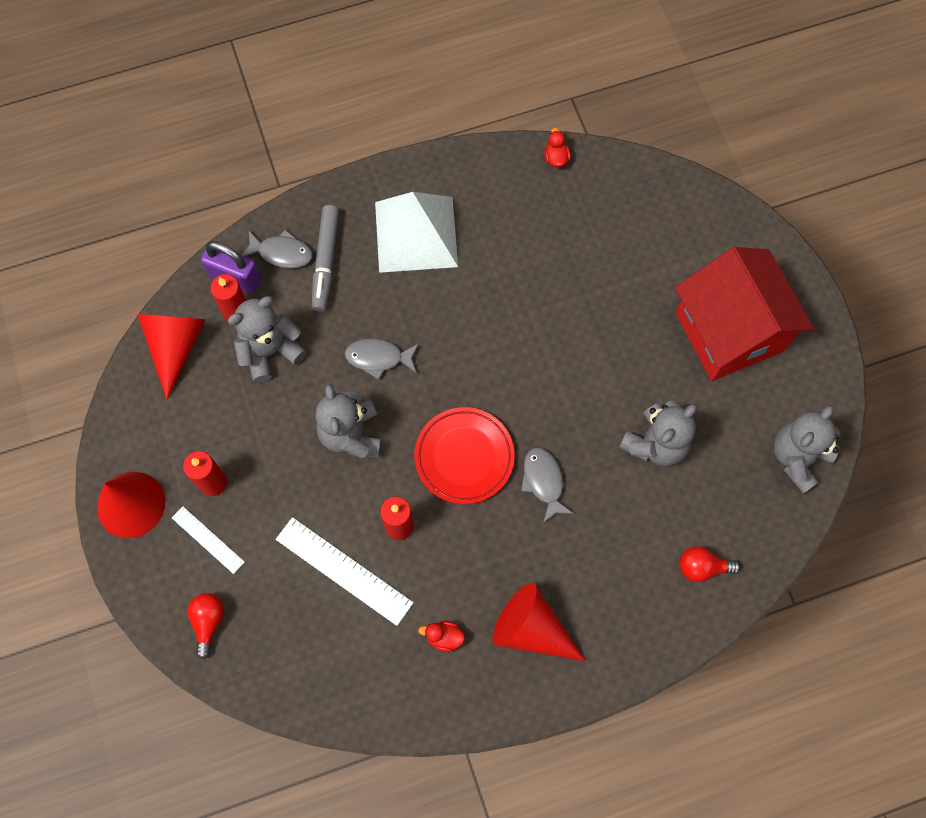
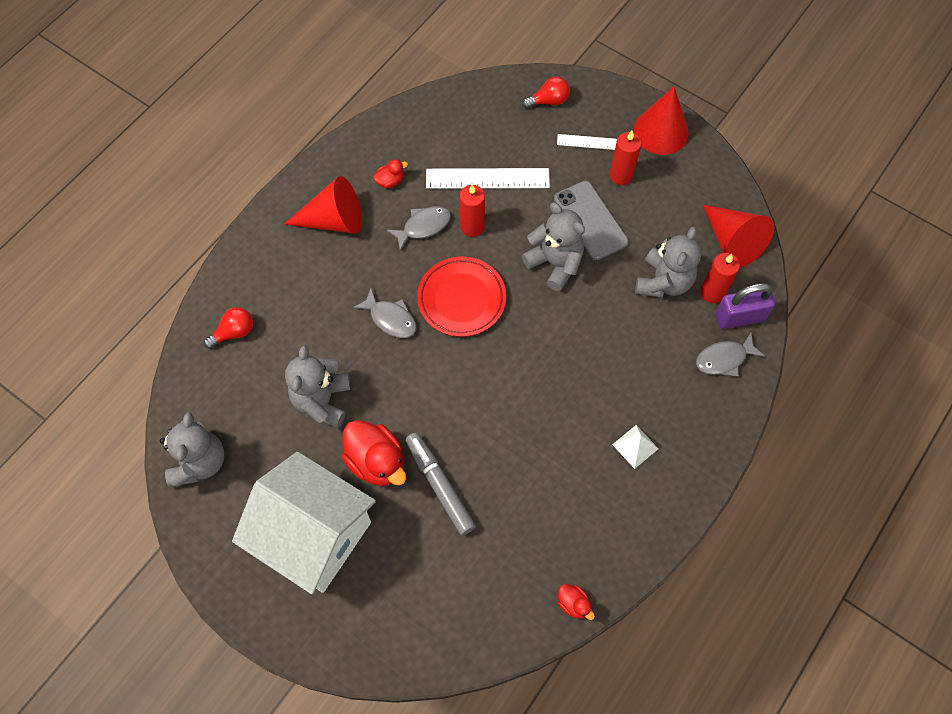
camera: 145 degrees right, 5 degrees down
(208, 622) = (548, 101): red light bulb -> red light bulb turned 75 degrees counterclockwise
(282, 455) = (590, 220): none -> grey phone
(326, 262) = (684, 375): grey marker -> grey marker (439, 485)
(378, 358) = (581, 328): grey fish -> grey fish (423, 226)
(416, 234) = (635, 446): white pyramid -> white pyramid, size x0.41
(640, 358) = (376, 462): none -> red duck
(729, 332) = (314, 535): red house -> white house

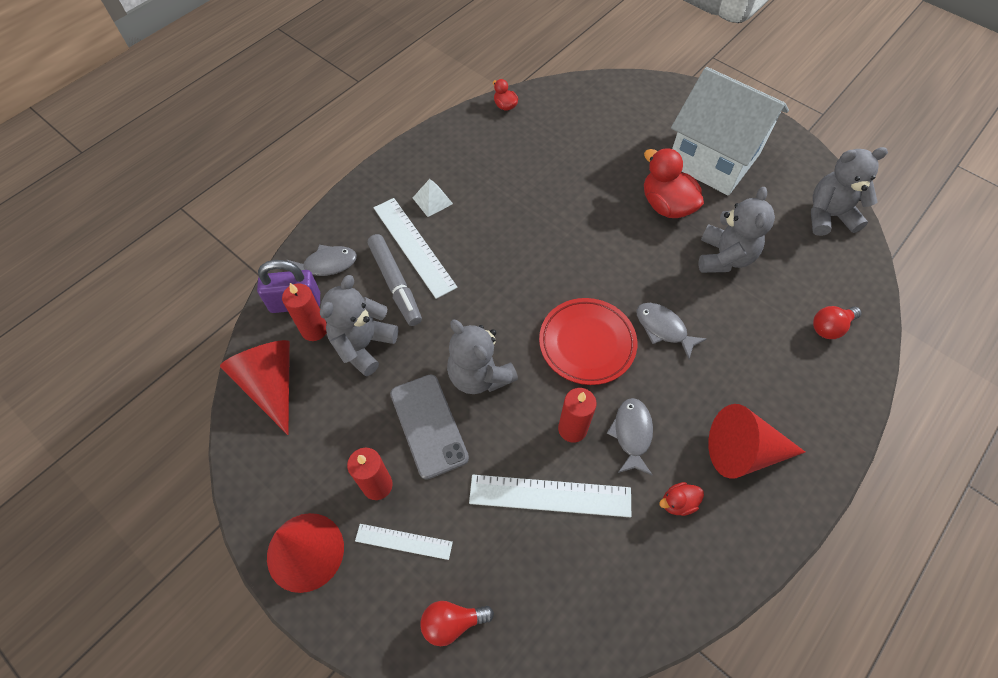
camera: 175 degrees left, 5 degrees down
(199, 462) = (828, 216): grey teddy bear -> grey teddy bear turned 75 degrees clockwise
(423, 226) = (632, 434): grey fish -> grey fish turned 120 degrees clockwise
(439, 485) = (609, 184): grey marker -> grey marker (395, 284)
(642, 387) = (414, 246): none -> white ruler

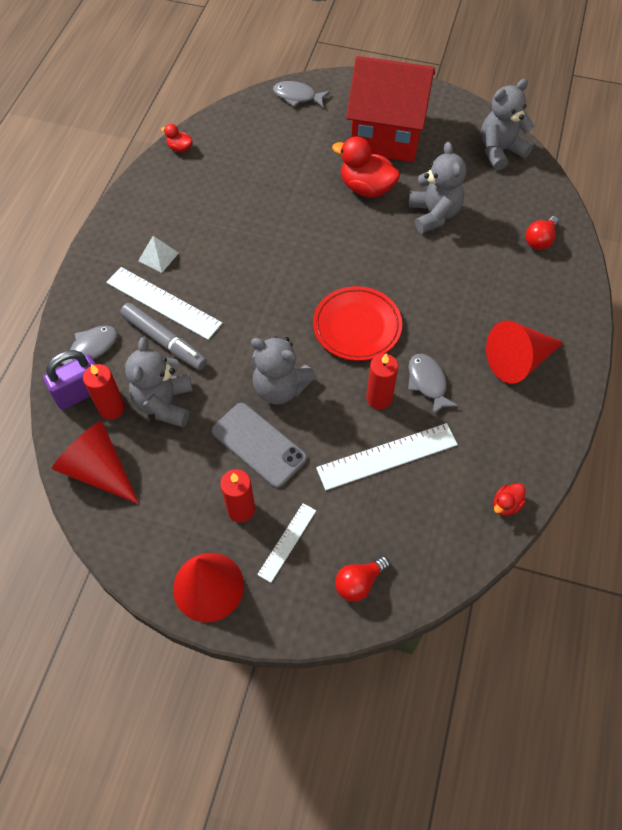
camera: 25 degrees left, 0 degrees up
(403, 541) = (287, 542): white ruler -> white ruler turned 45 degrees counterclockwise
(663, 329) = (413, 291): grey fish -> grey fish (297, 96)
(678, 503) = (487, 419): red duck -> red duck (506, 505)
(713, 159) = (387, 134): white house -> red house

